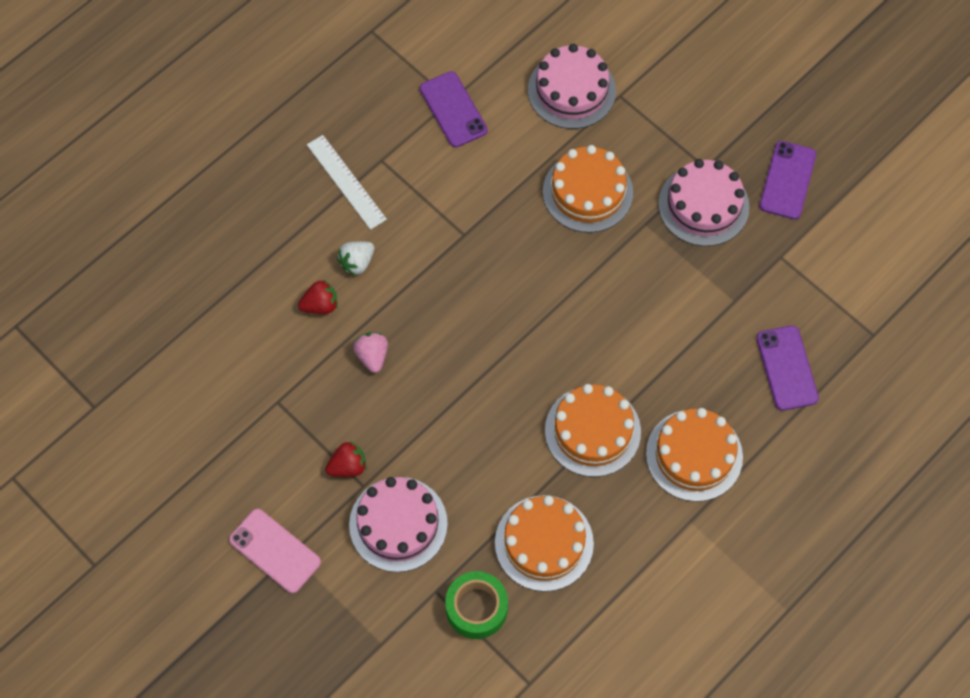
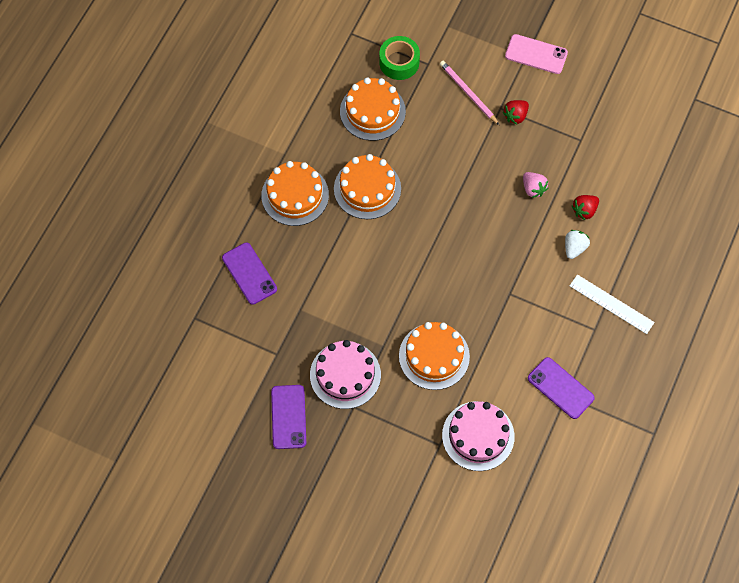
camera: 160 degrees right, 0 degrees up
(398, 524) = (468, 93): pink cake -> pink pencil

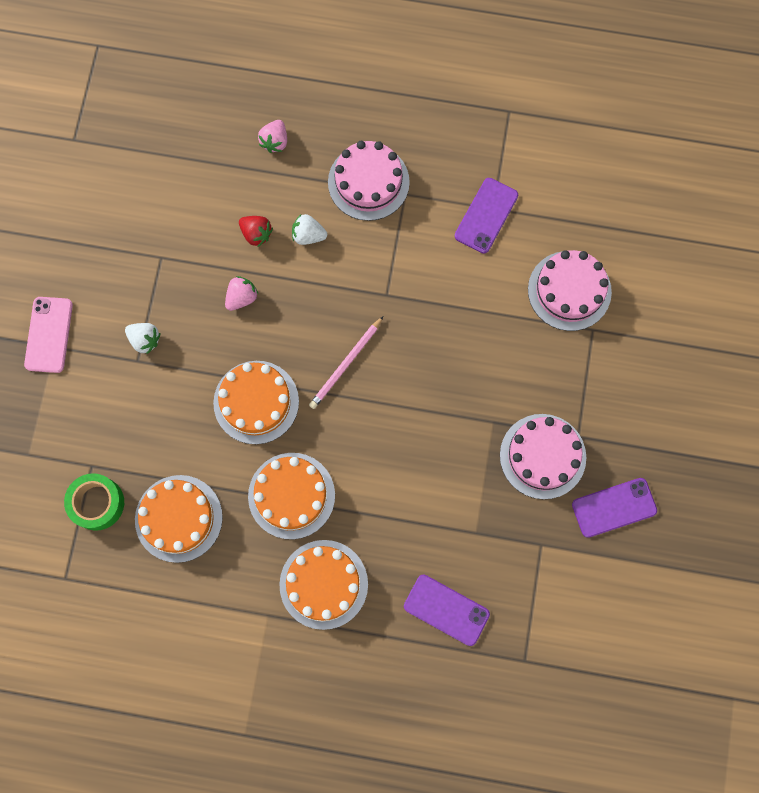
camera: 105 degrees left, 10 degrees up
(249, 273) = (446, 610): purple phone -> purple phone turned 75 degrees clockwise
(434, 356) = (489, 361): orange cake -> orange cake (256, 402)
(468, 93) = (124, 405): pink pencil -> pink pencil (346, 364)
(515, 116) = (145, 340): red strawberry -> white strawberry
(611, 304) = (368, 182): white ruler -> pink cake
(663, 242) = (275, 141): none -> pink strawberry

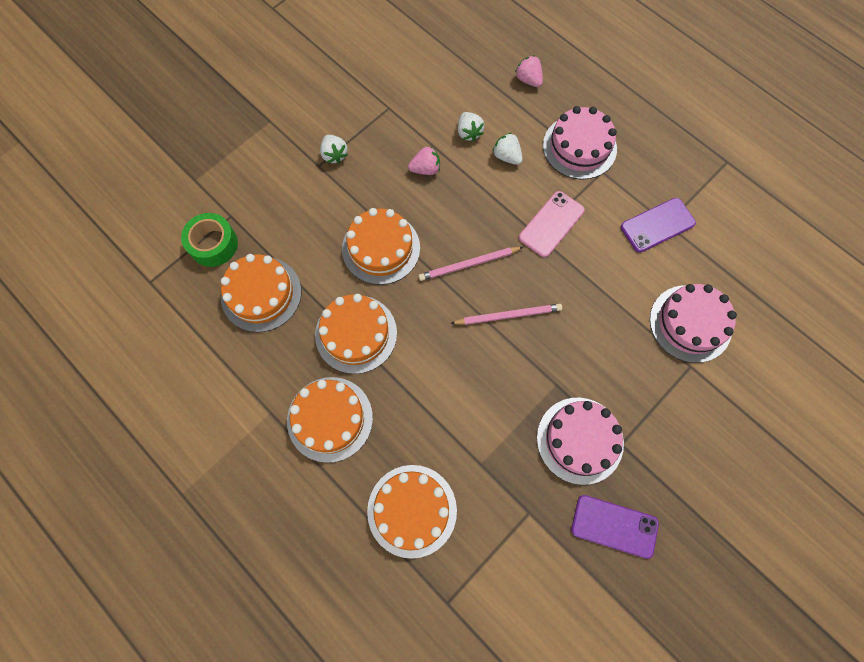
camera: 35 degrees right, 5 degrees down
(49, 334) = (272, 111): pink phone -> pink phone (551, 224)
(256, 234) = (469, 133): red strawberry -> white strawberry
(275, 141) = (528, 80): pink strawberry -> pink strawberry turned 90 degrees clockwise
(412, 388) = (508, 315): none -> pink pencil
(446, 610) = (412, 510): purple phone -> orange cake

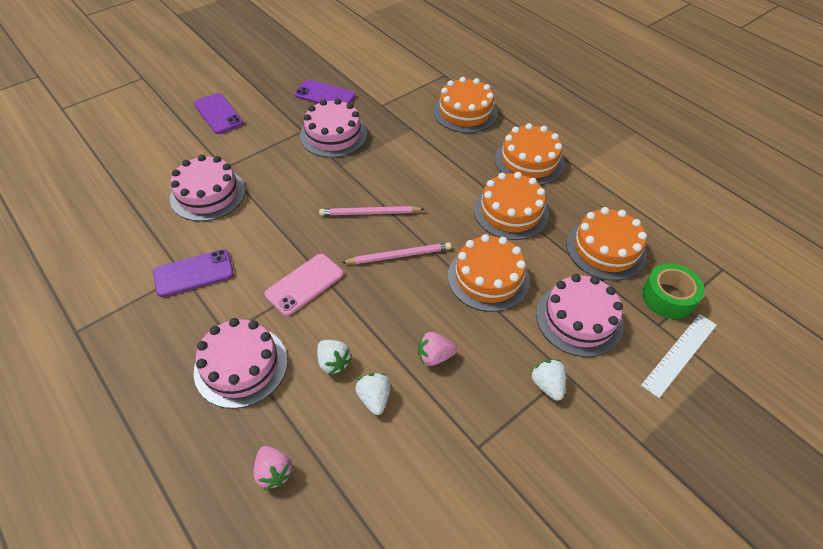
camera: 175 degrees left, 20 degrees down
(220, 190) = (680, 354): none -> white ruler
(300, 214) = (579, 319): none -> pink cake
(743, 466) = (218, 114): none -> purple phone

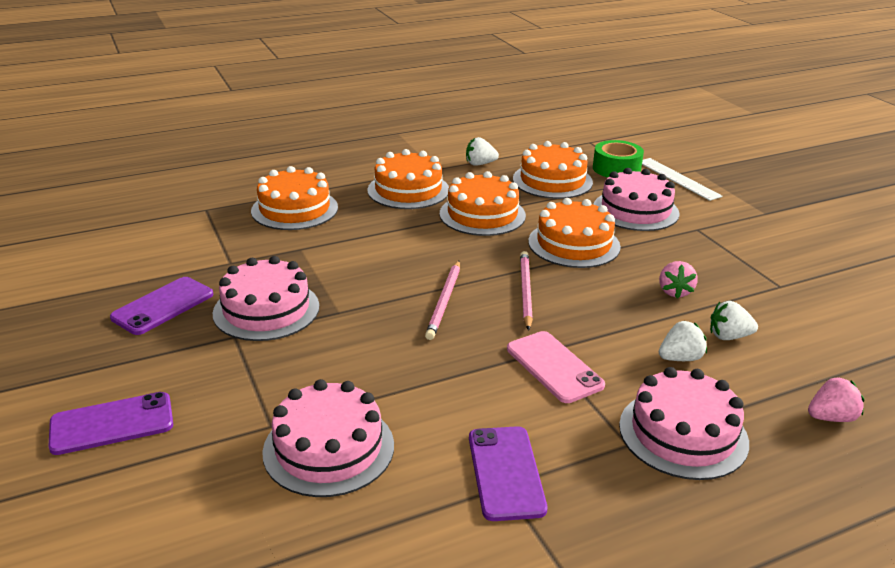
camera: 75 degrees left, 20 degrees down
(547, 385) = (710, 240): white strawberry -> white strawberry (480, 164)

